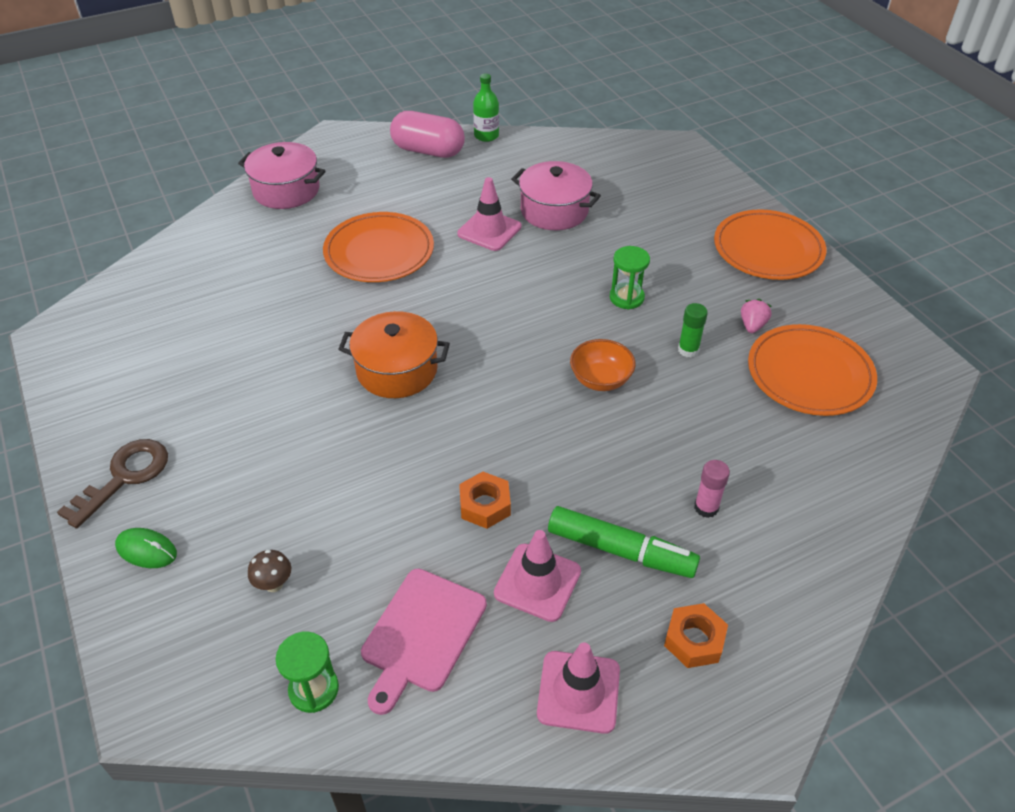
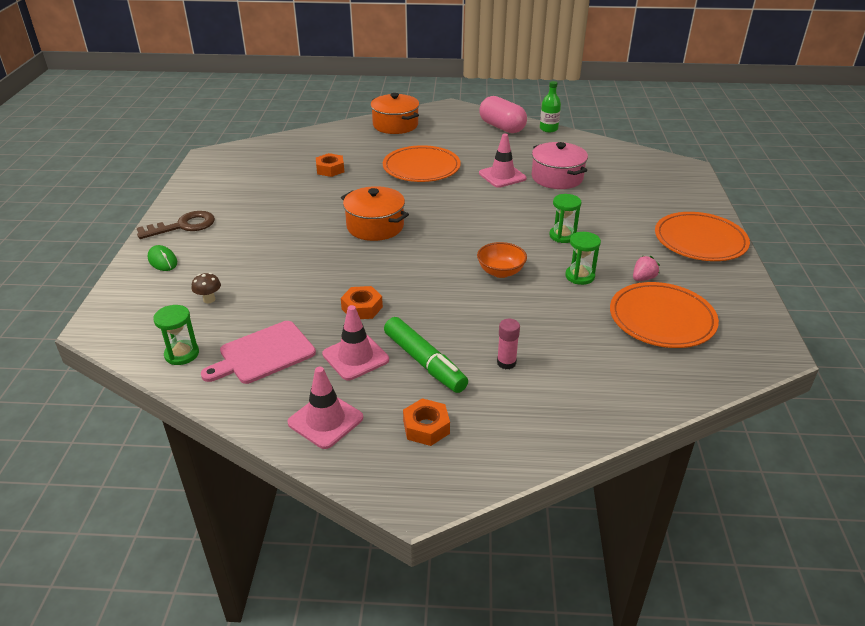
camera: 30 degrees right, 10 degrees down
(258, 297) = (330, 169): none -> orange nut
(286, 190) = (395, 125): pink pot -> orange pot
(688, 350) = (580, 276): green glue stick -> green hourglass

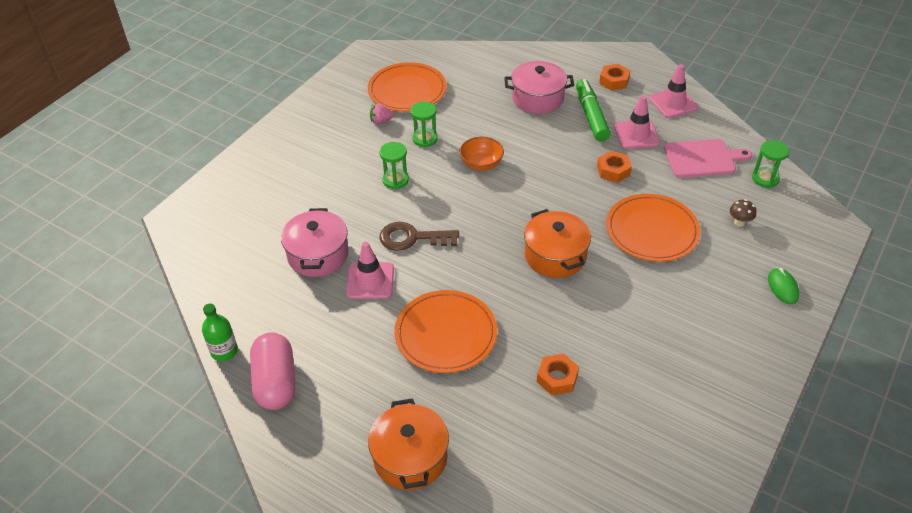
camera: 150 degrees left, 10 degrees up
(184, 226) = (759, 335): brown key -> brown key (412, 238)
(506, 363) = (537, 98): pink glue stick -> pink pot
(700, 240) = (294, 135): orange plate -> orange plate (651, 231)

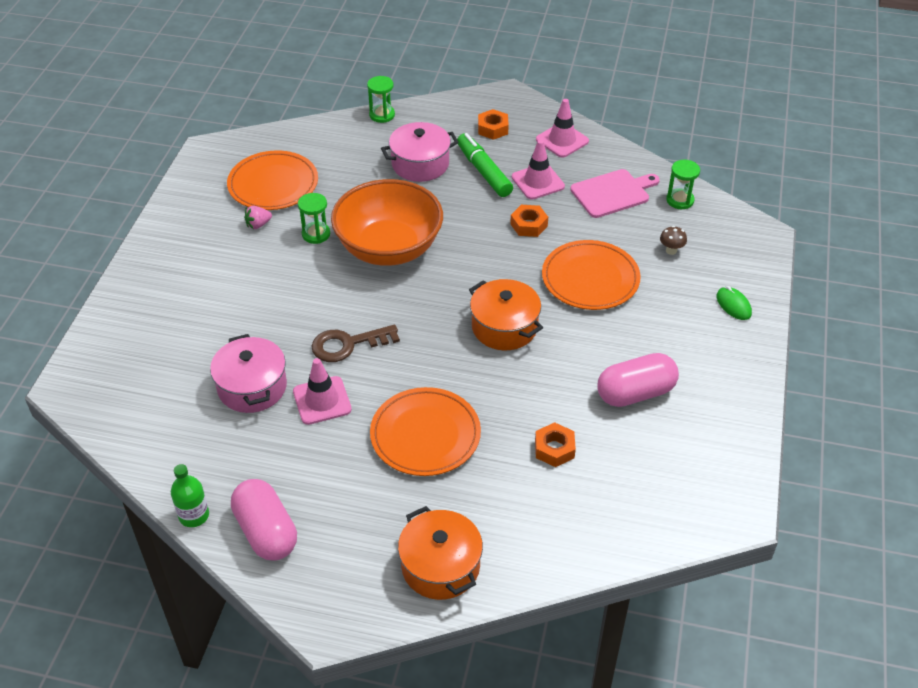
camera: 20 degrees left, 0 degrees up
(395, 180) = (303, 286): green hourglass -> green hourglass (382, 115)
(481, 164) = (389, 248): orange bowl -> orange bowl, size x2.24
(654, 346) = (635, 393): none -> pink capsule

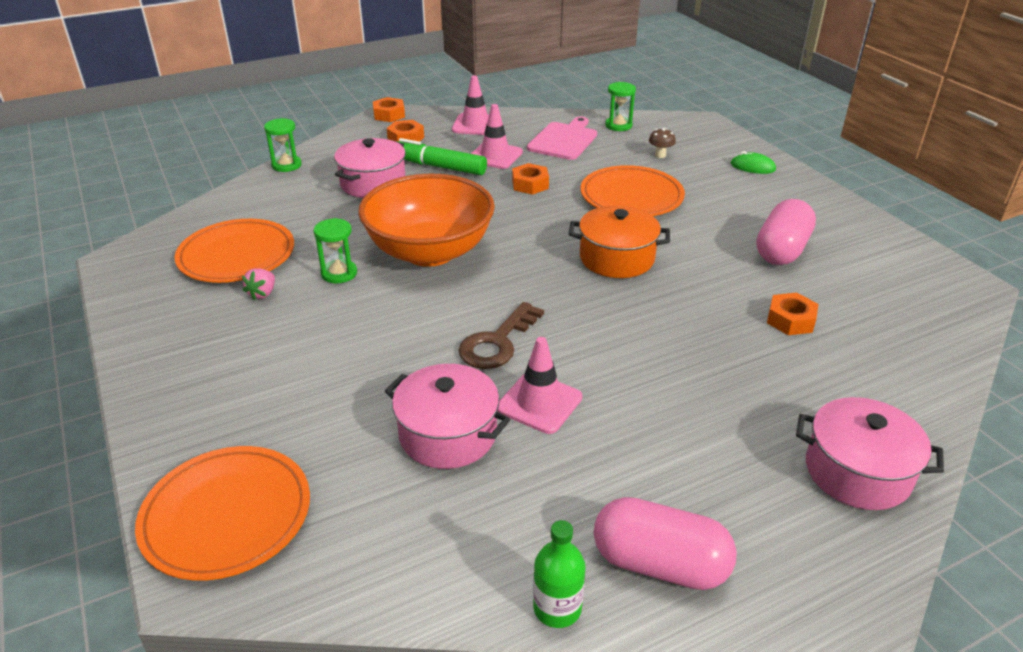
camera: 40 degrees left, 10 degrees down
(425, 435) = (676, 373): orange plate -> orange plate (227, 515)
(440, 566) = (857, 472): orange pot -> pink pot
(508, 96) = (389, 115): none -> orange nut

